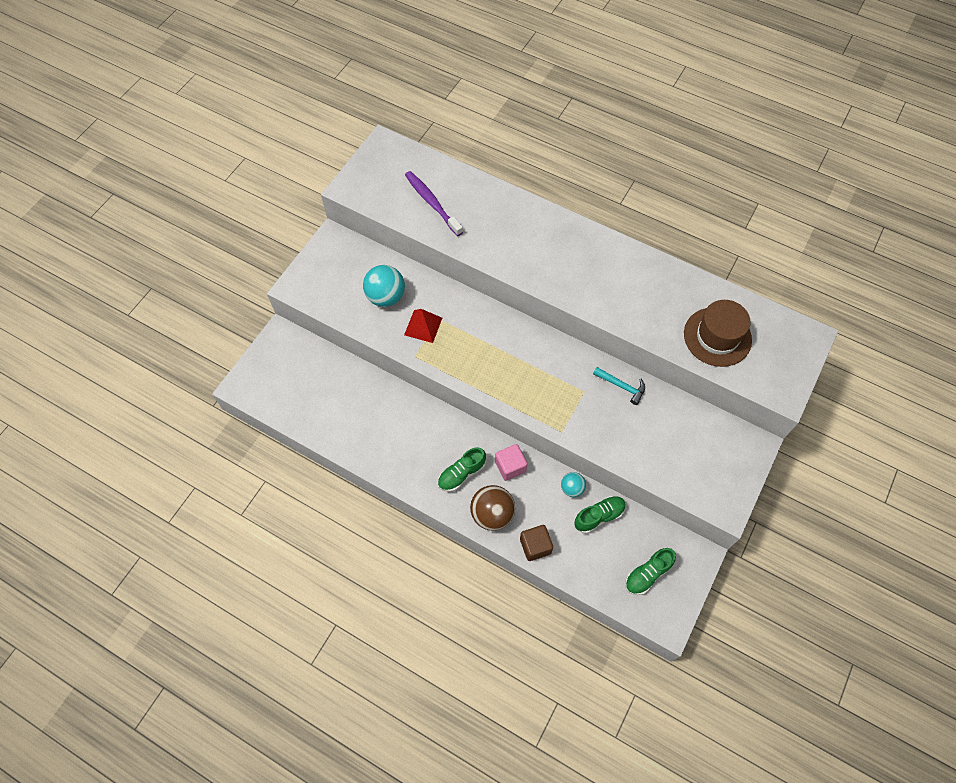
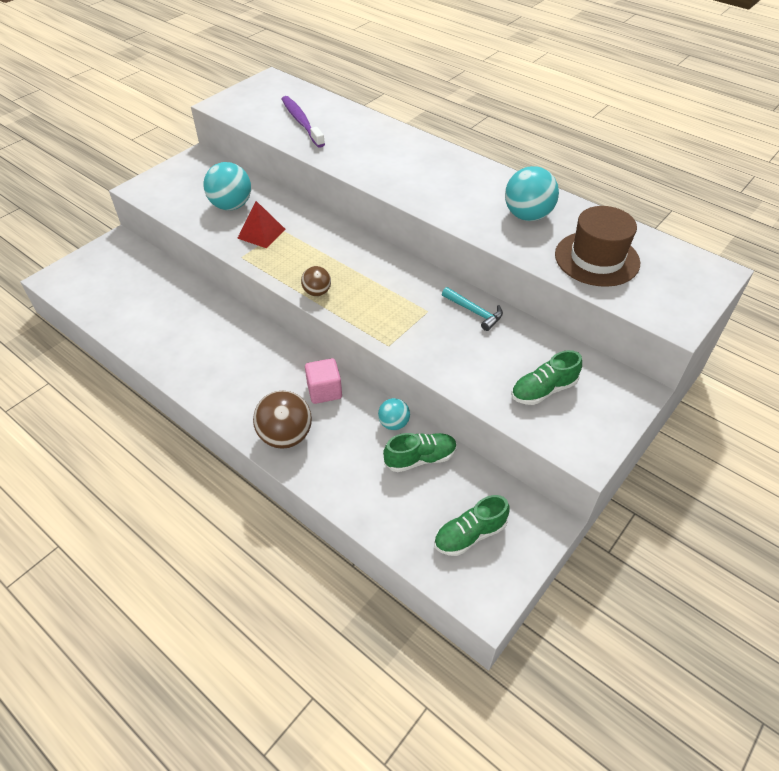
camera: 10 degrees right, 15 degrees down
(461, 474) = (263, 390): green shoe -> green shoe (543, 390)
(490, 385) = (317, 292): none -> brown ball
(535, 546) = (329, 479): brown cube -> none
(655, 296) = (527, 216): none -> turquoise ball

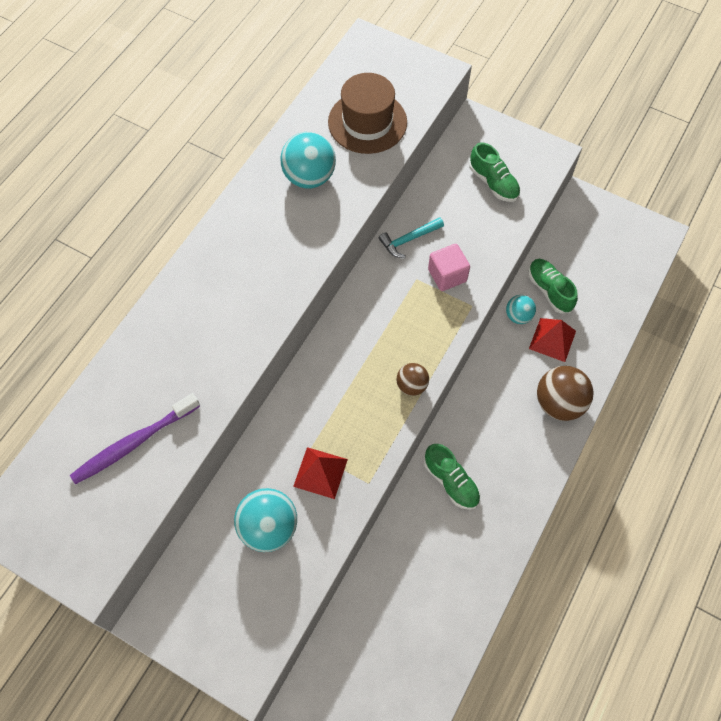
camera: 100 degrees left, 15 degrees up
(324, 391) = (496, 382): pink cube -> pink cube (447, 275)
(359, 447) = (552, 339): none -> red pyramid
(469, 535) = (609, 248): green shoe -> green shoe (451, 481)
(474, 312) = (409, 240): turquoise hammer -> turquoise hammer turned 150 degrees counterclockwise

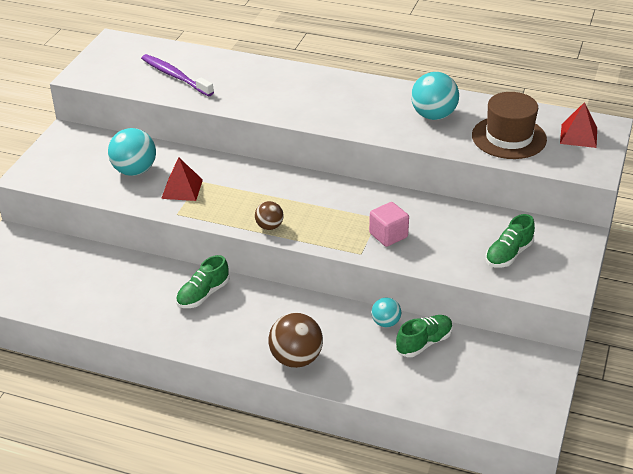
camera: 80 degrees right, 25 degrees down
(409, 240) = (418, 209): turquoise hammer -> none
(552, 339) = (366, 349): red pyramid -> red pyramid (578, 135)

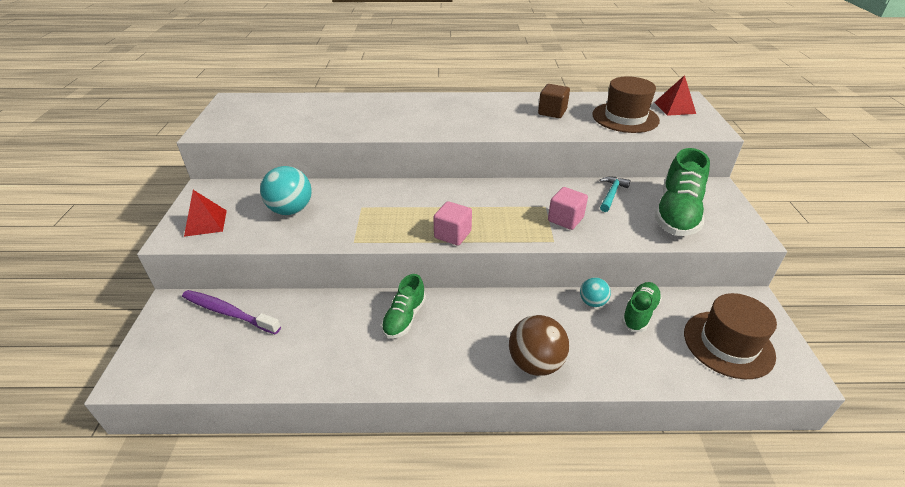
camera: 20 degrees left, 0 degrees up
(175, 76) = (304, 118): purple toothbrush -> purple toothbrush (228, 312)
(182, 189) = (347, 217): red pyramid -> red pyramid (205, 223)
(269, 226) = (452, 234): brown ball -> pink cube
(433, 116) = (552, 112): turquoise ball -> brown cube
(457, 220) = (611, 194): none -> turquoise hammer
(488, 389) = (728, 344): none -> brown hat
(508, 254) = (677, 214): green shoe -> green shoe, size x1.67

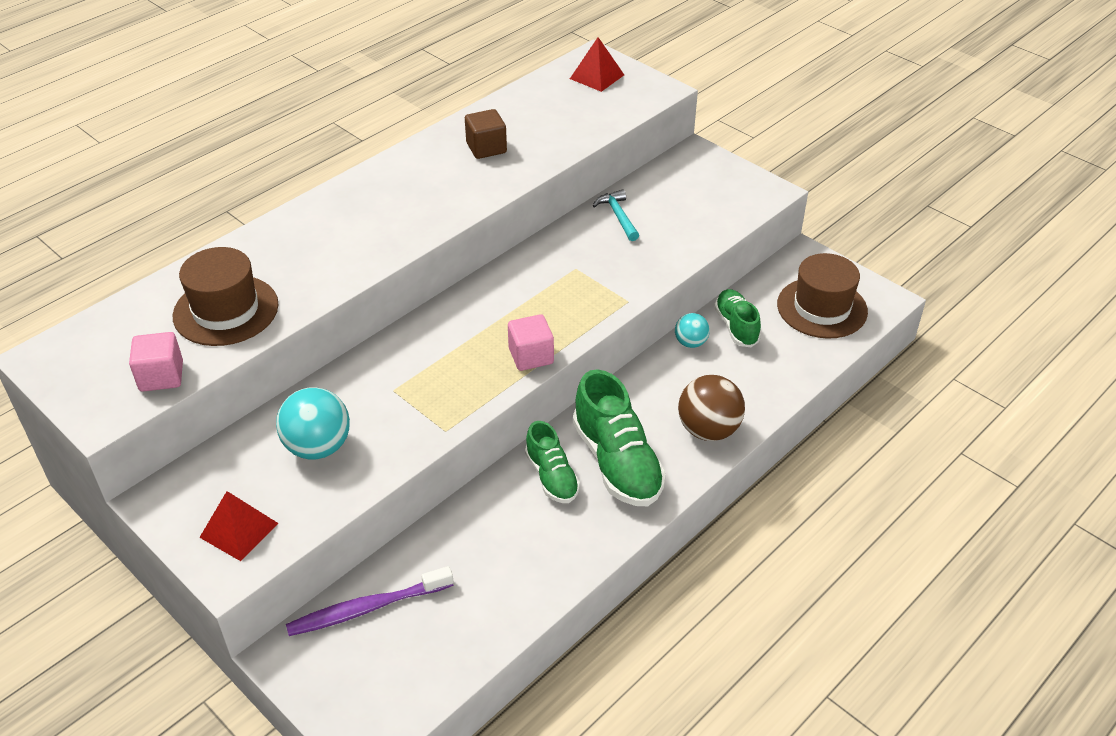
camera: 45 degrees left, 5 degrees up
(565, 219) = (611, 271): pink cube -> pink cube (161, 376)
(625, 117) = (566, 116): brown hat -> brown hat (226, 310)
(677, 214) = (695, 204): green shoe -> green shoe (617, 462)

